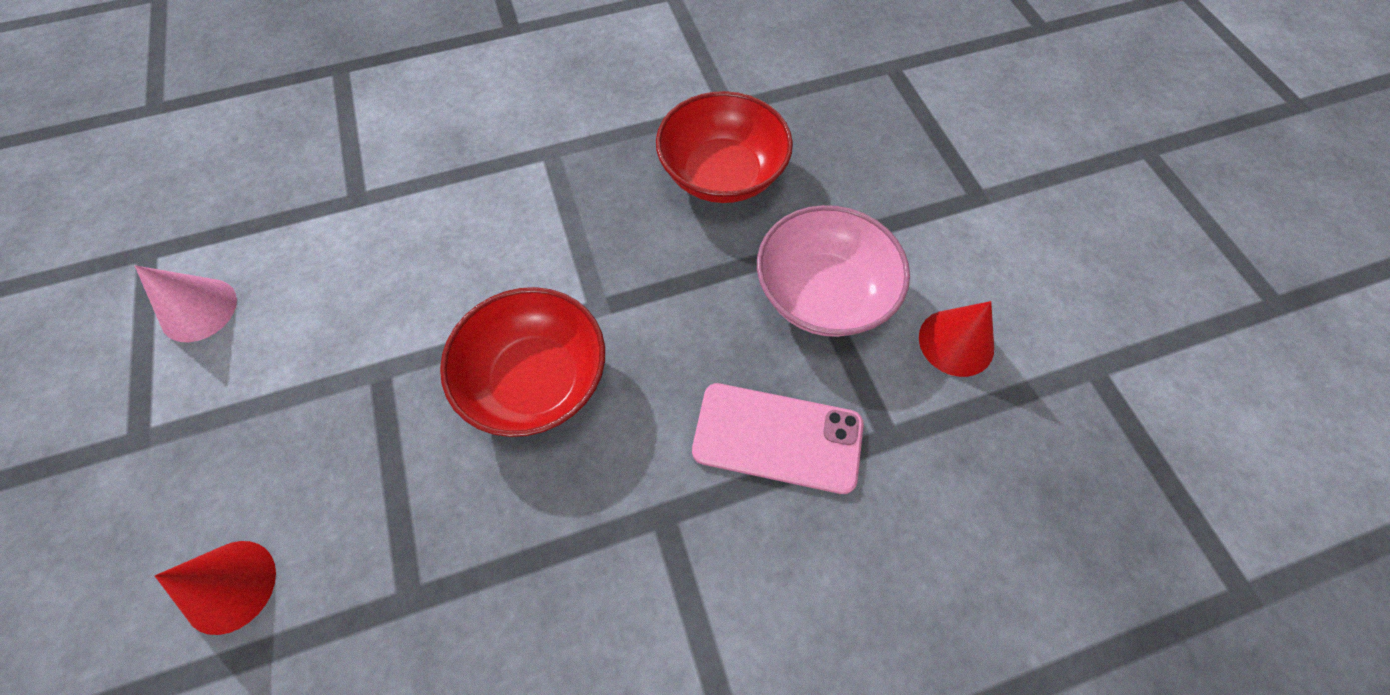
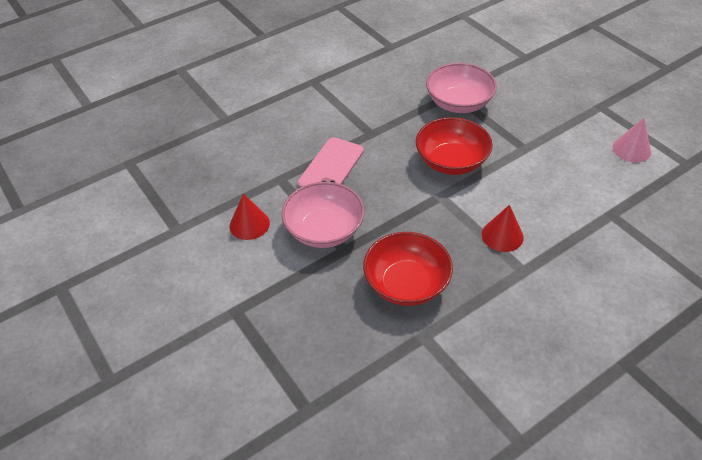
camera: 165 degrees right, 15 degrees down
(230, 586) = (519, 83): red cone -> red cone (502, 235)
(418, 556) = (458, 103): none -> pink bowl
(777, 438) = (331, 167): pink phone -> pink phone turned 60 degrees counterclockwise

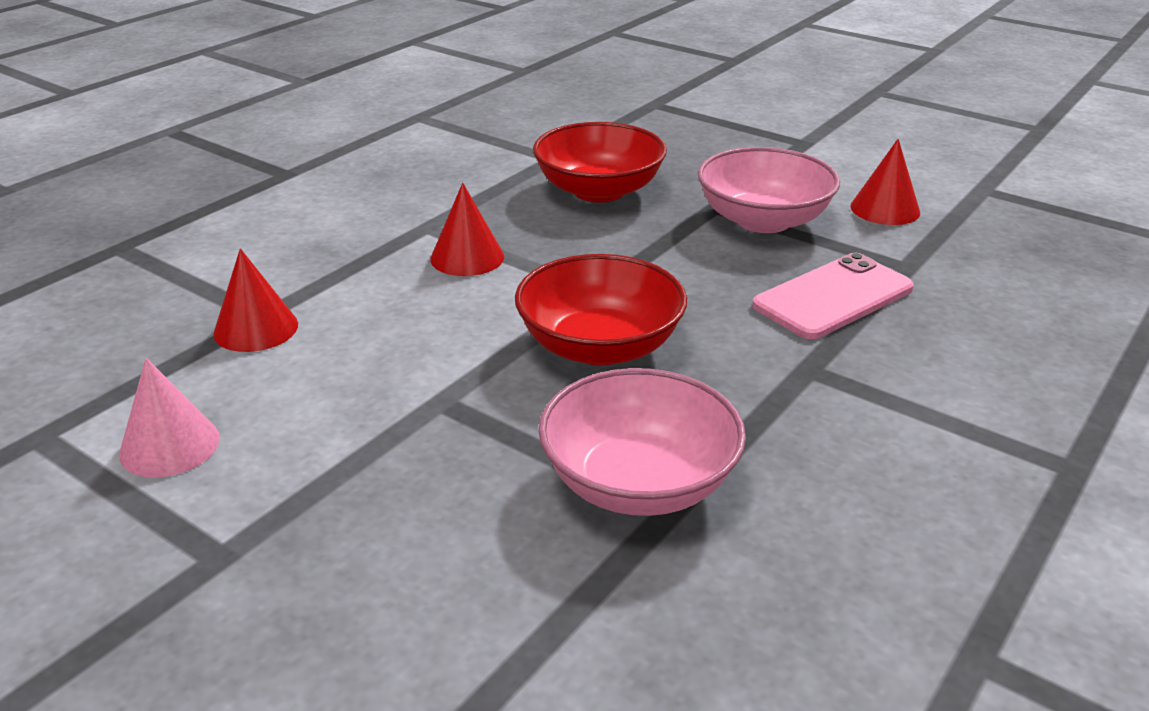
camera: 160 degrees right, 15 degrees down
(331, 167) = (833, 297): pink phone -> pink phone turned 45 degrees clockwise
(611, 205) = (256, 328): none -> red cone

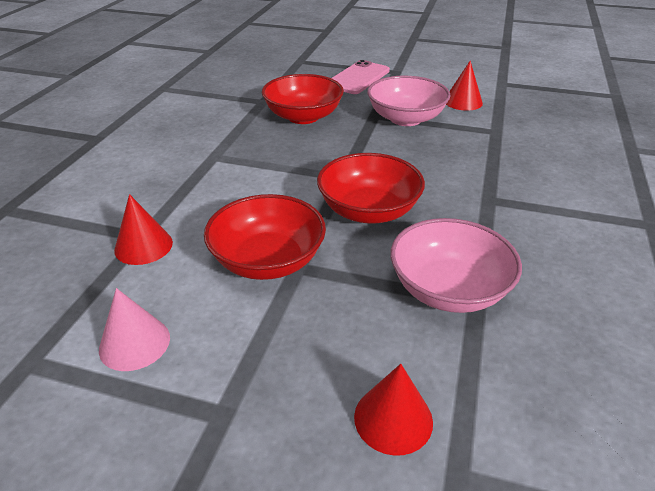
camera: 20 degrees left, 5 degrees up
(405, 383) = (268, 260): none -> red bowl
(467, 257) = (252, 171): red cone -> red cone (393, 419)
(833, 297) = (472, 155): pink phone -> pink phone (358, 78)

